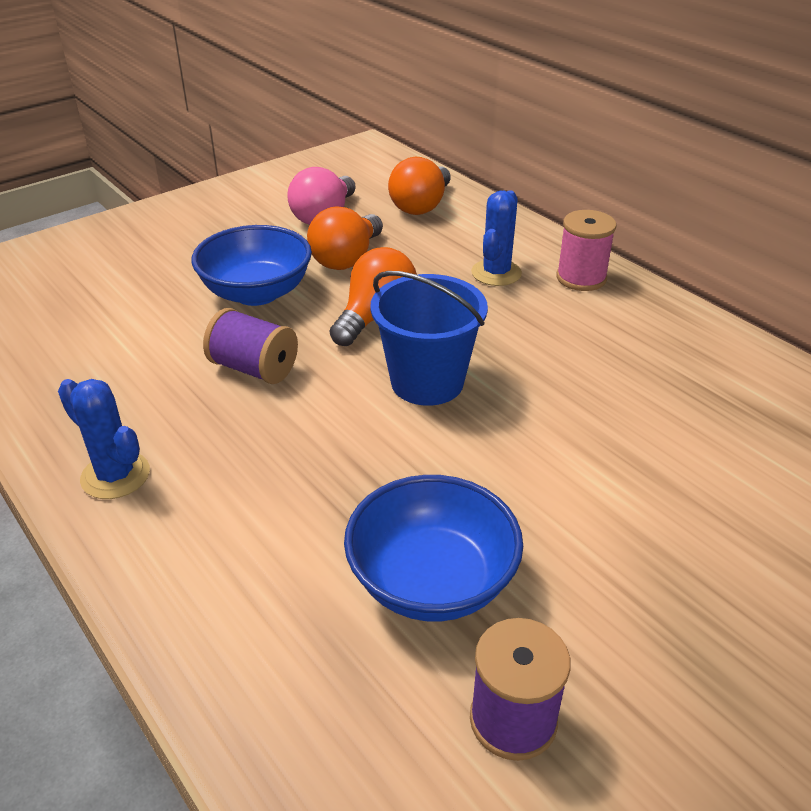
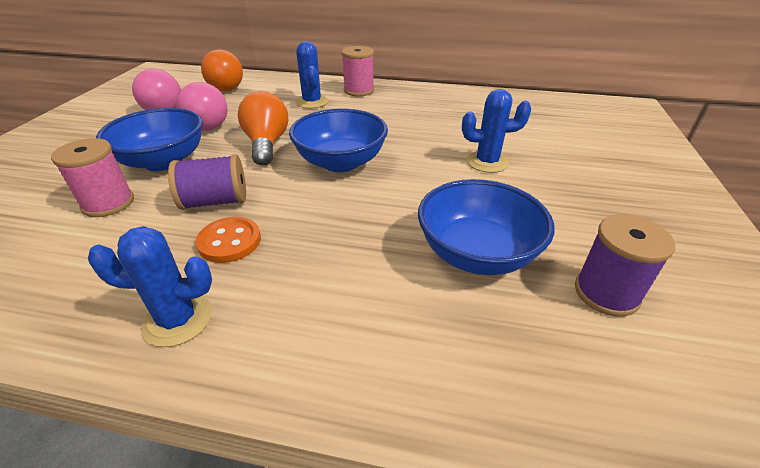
camera: 40 degrees left, 0 degrees up
(170, 323) = (108, 203): none -> pink spool
(222, 422) = (229, 241): none -> orange button
(347, 259) = (209, 123): orange light bulb -> pink light bulb
(427, 382) = (341, 162): blue bucket -> blue bowl
(611, 476) = (487, 162): none -> blue cactus

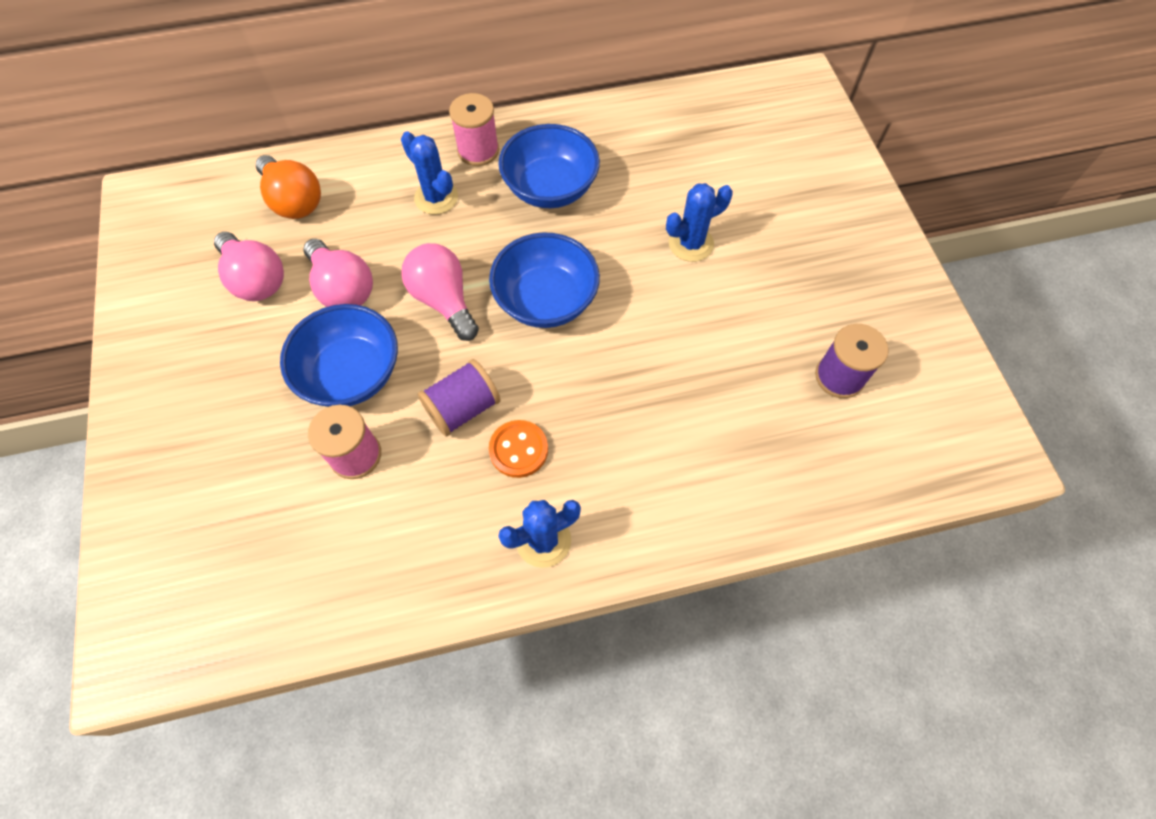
camera: 25 degrees left, 25 degrees up
(267, 144) = (444, 300): orange light bulb -> pink light bulb
(477, 253) = (732, 375): blue bowl -> blue bowl (550, 188)

